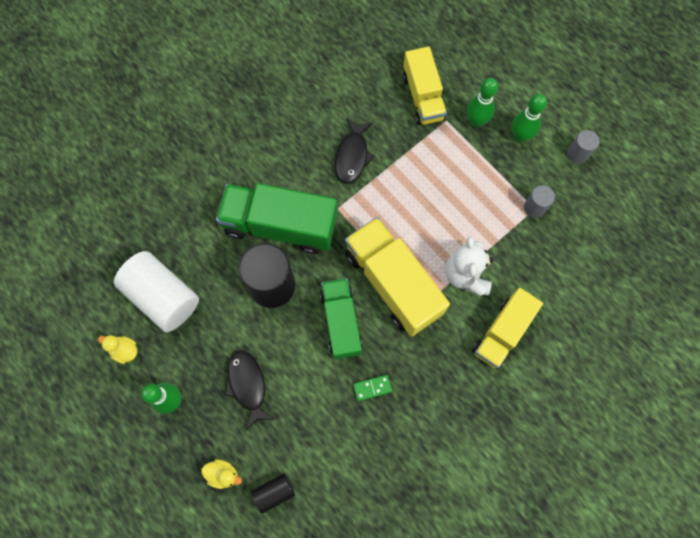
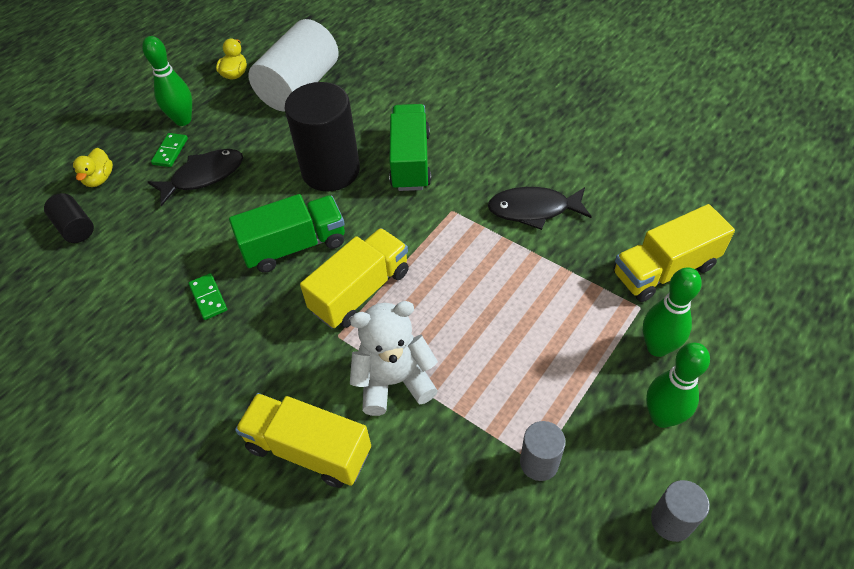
camera: 80 degrees right, 20 degrees down
(209, 412) = (170, 151): none -> green domino
(280, 226) = (410, 161): green truck -> green truck, size x0.66
(393, 283) = (360, 291): yellow truck -> yellow truck, size x0.66

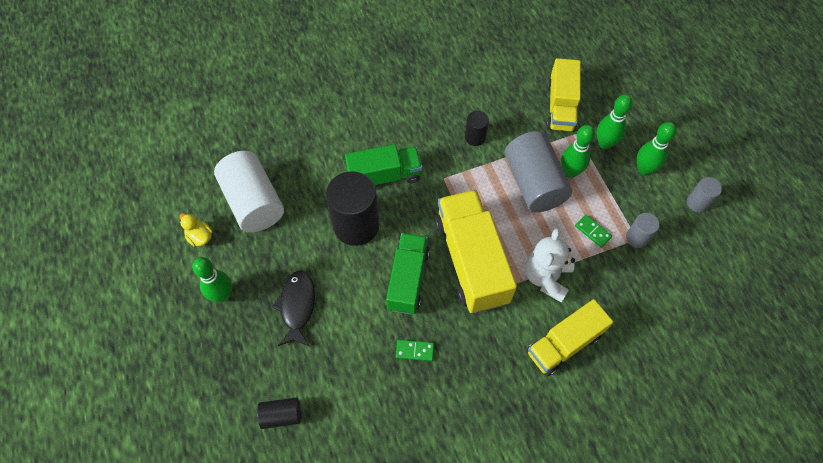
camera: 60 degrees left, 10 degrees up
(99, 179) = (240, 380): yellow duck -> none
(170, 151) = (251, 318): green domino -> green domino (592, 231)
(360, 291) = (471, 261): yellow truck -> yellow truck, size x1.52
(410, 161) = (384, 176): green truck -> green truck turned 135 degrees clockwise
(522, 299) = (534, 183): none -> grey cylinder
(534, 210) = (475, 137): black fish -> black cylinder
(574, 329) = (570, 172): none -> green bowling pin

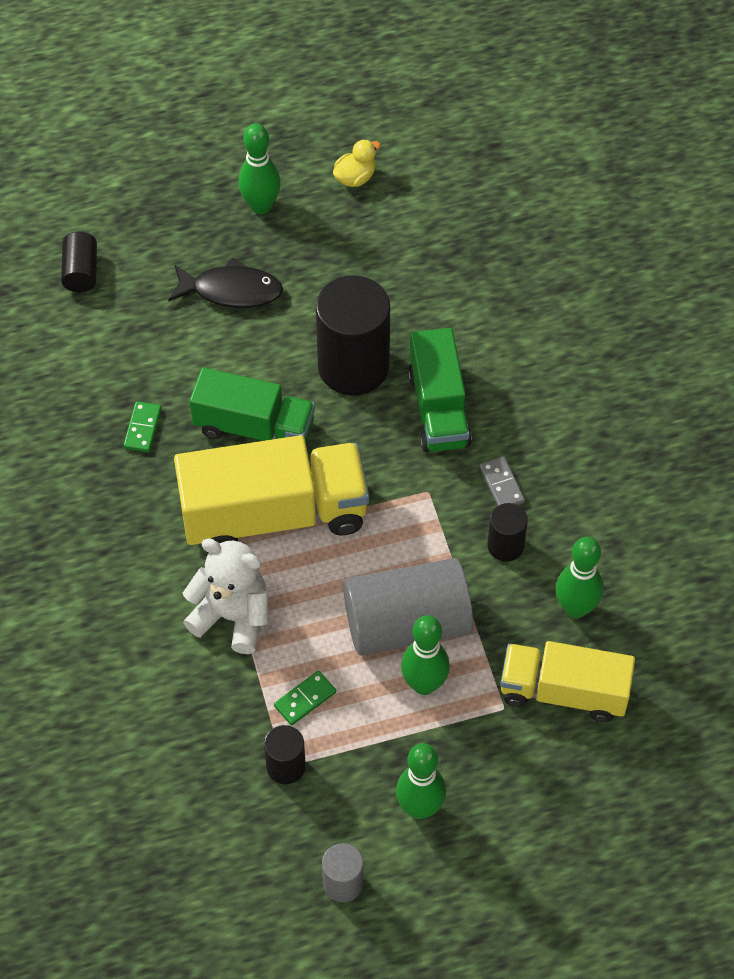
camera: 95 degrees right, 5 degrees down
(253, 202) = (406, 239): white cylinder -> none
(434, 141) = (502, 485): none -> grey domino
(564, 344) = (120, 623): yellow truck -> none
(604, 143) = (479, 752): green bowling pin -> green bowling pin (575, 608)
(637, 237) = (286, 766): grey cylinder -> black cylinder

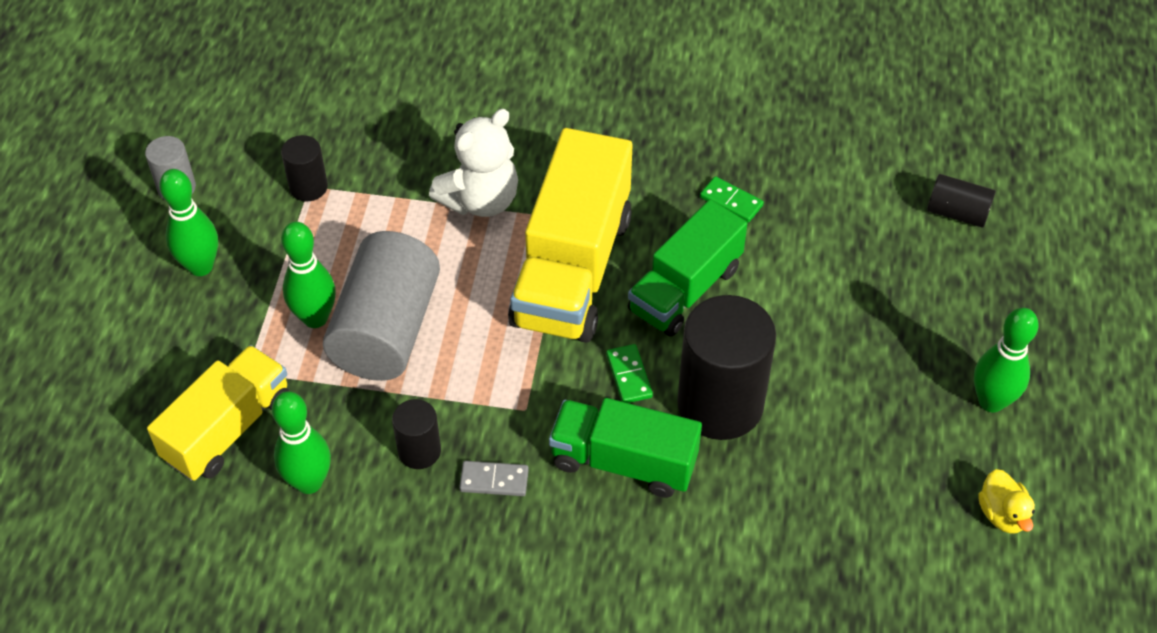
camera: 115 degrees right, 5 degrees down
(231, 291) = (876, 331): black fish -> none
(305, 699) = (362, 223): green domino -> green domino (629, 376)

